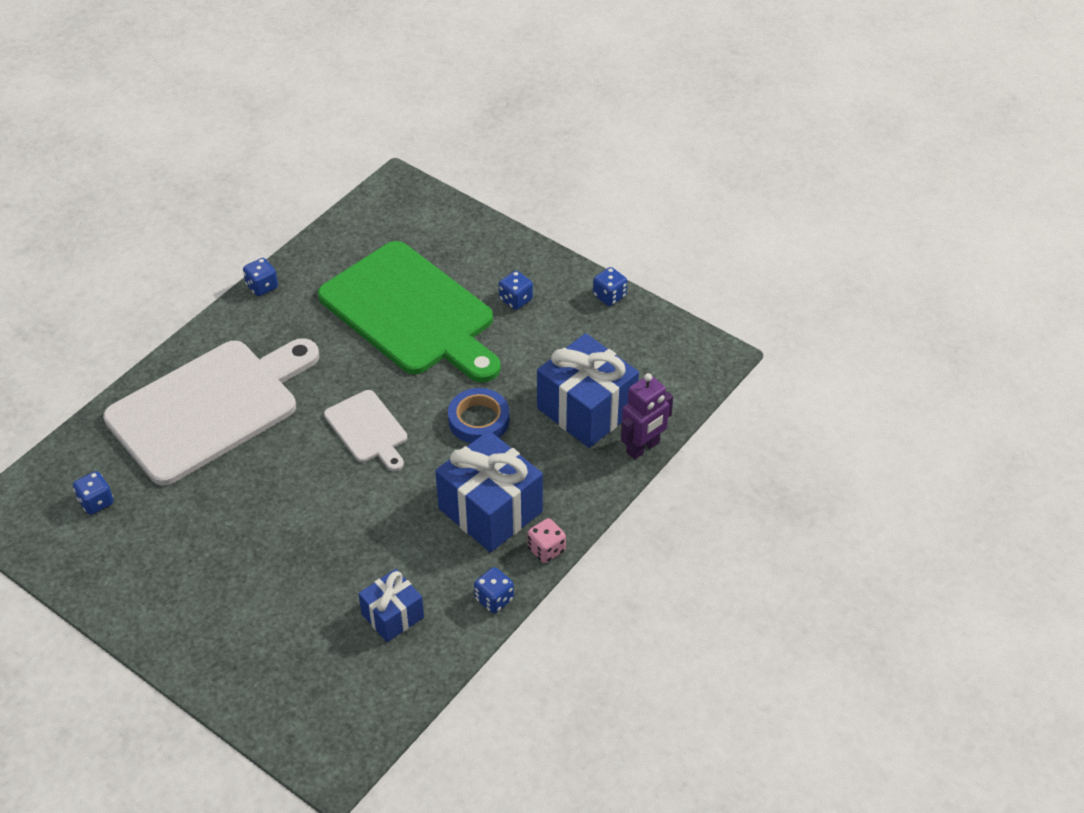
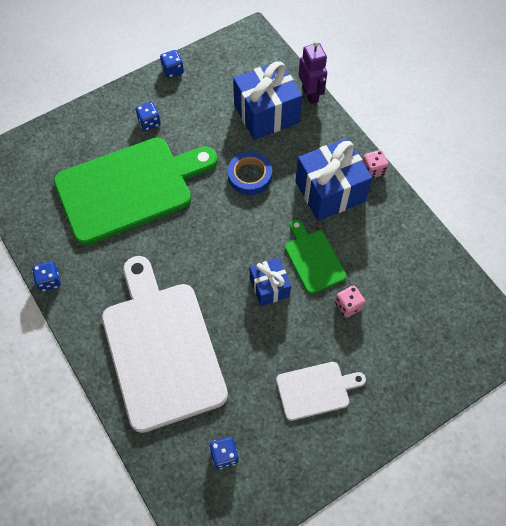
camera: 70 degrees left, 15 degrees up
(324, 572) = (348, 305): none -> pink dice
(367, 429) = (229, 245): white cutting board -> white cutting board (316, 390)
(379, 518) = (313, 259): none -> green cutting board
(392, 615) = (398, 272): blue gift -> blue gift (269, 287)
(494, 599) = (403, 210): blue dice -> none

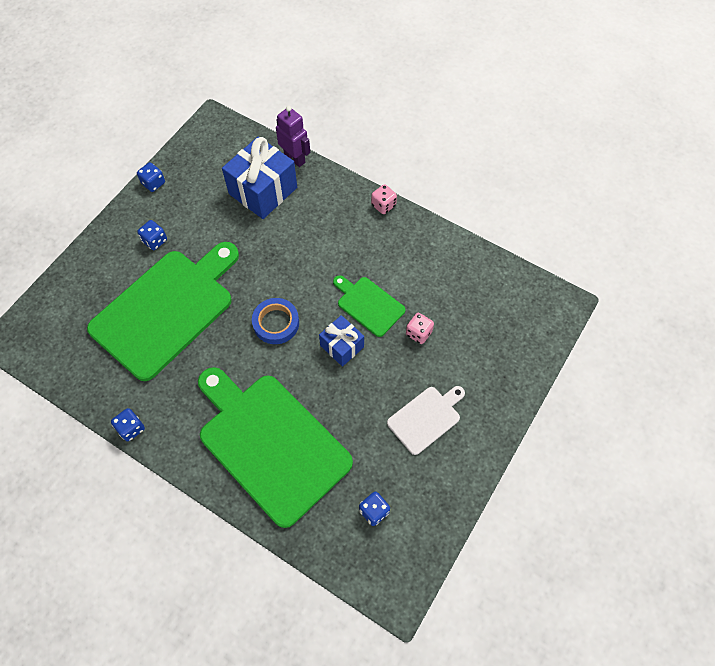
camera: 25 degrees left, 0 degrees up
(162, 348) = (271, 443): white cutting board -> green cutting board
(249, 176) = (275, 253): blue tape -> blue tape (276, 323)
(330, 191) = (354, 239): blue gift -> none

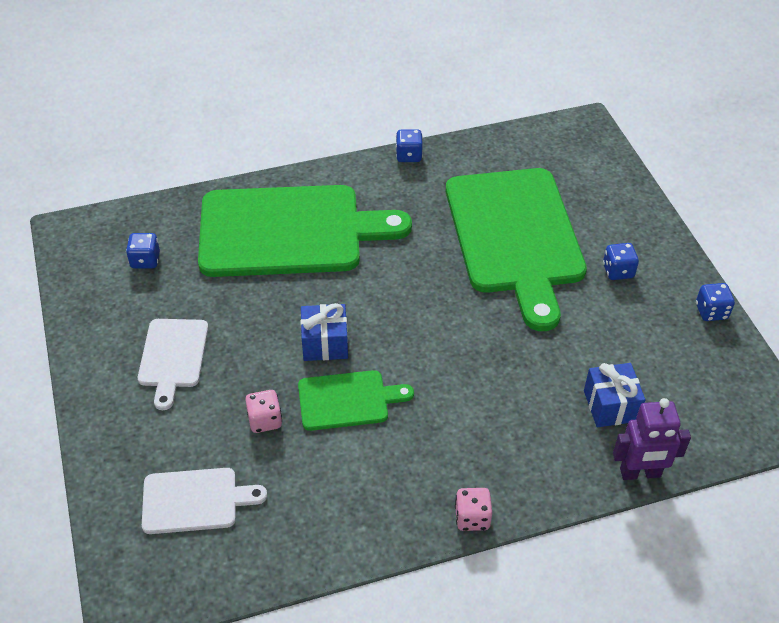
camera: 130 degrees right, 15 degrees down
(263, 191) = (610, 406): blue gift -> blue gift, size x0.57
(276, 323) = (410, 308): blue tape -> none
(492, 324) = (195, 501): none -> white cutting board

